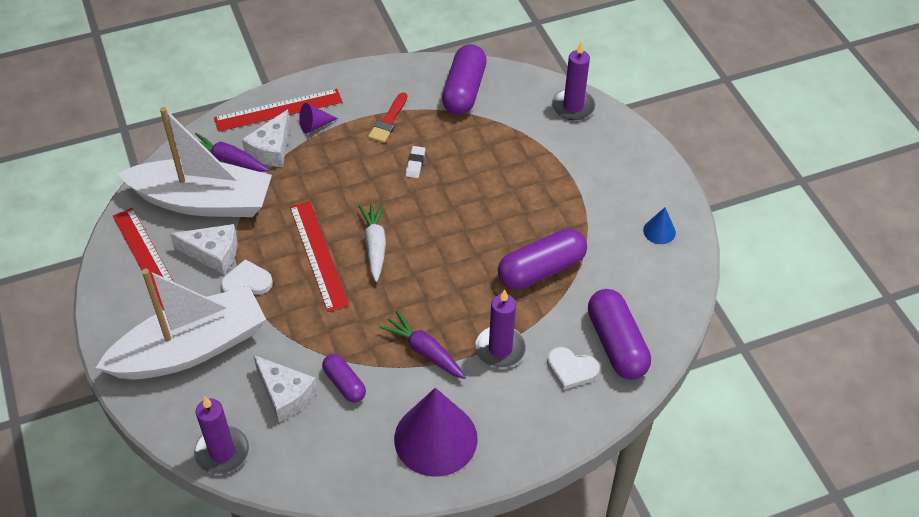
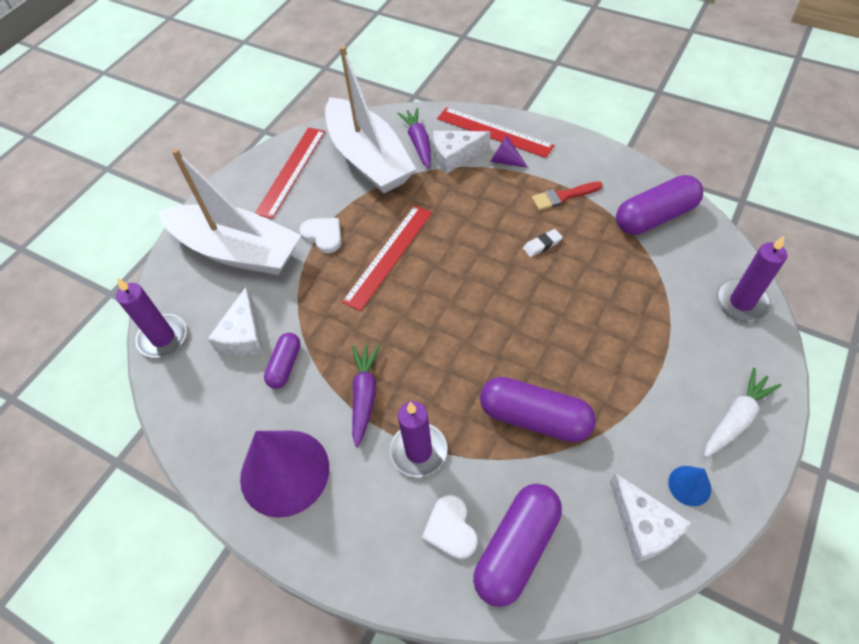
camera: 55 degrees right, 5 degrees up
(213, 253) = (329, 199): white cheese -> white cheese (643, 526)
(375, 245) = (434, 282): white carrot -> white carrot (736, 418)

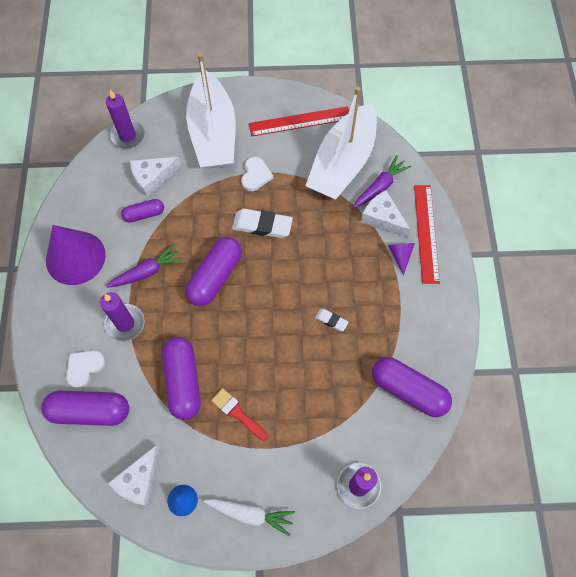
camera: 55 degrees right, 10 degrees up
(389, 255) = (262, 225): red ruler -> white eraser
(420, 327) = (215, 277): none -> purple capsule
(562, 196) = (388, 314): red brush -> red brush (237, 413)

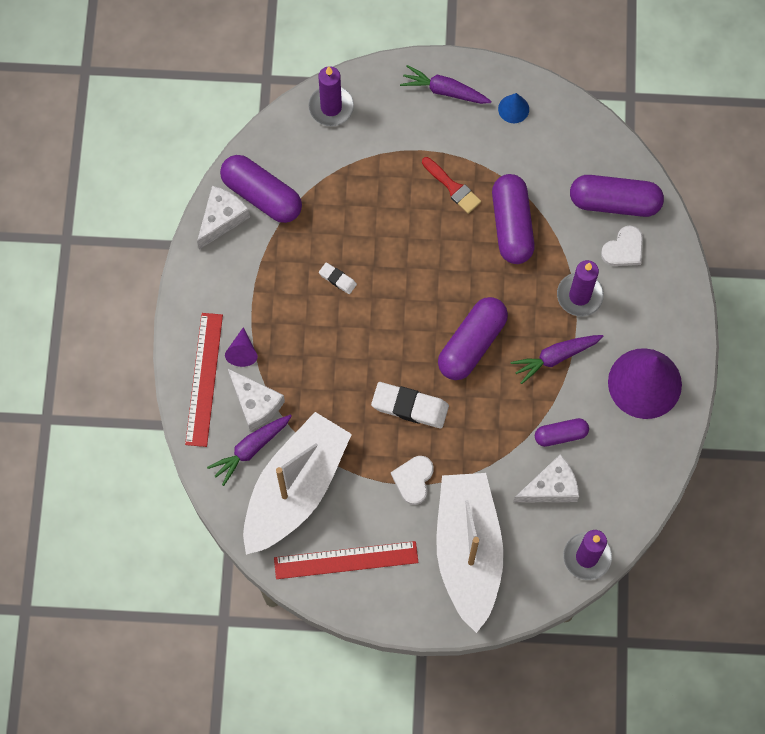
camera: 175 degrees left, 5 degrees up
(139, 481) = (558, 130): white cheese -> white cheese (222, 219)
(250, 514) = (444, 91): white carrot -> purple carrot

